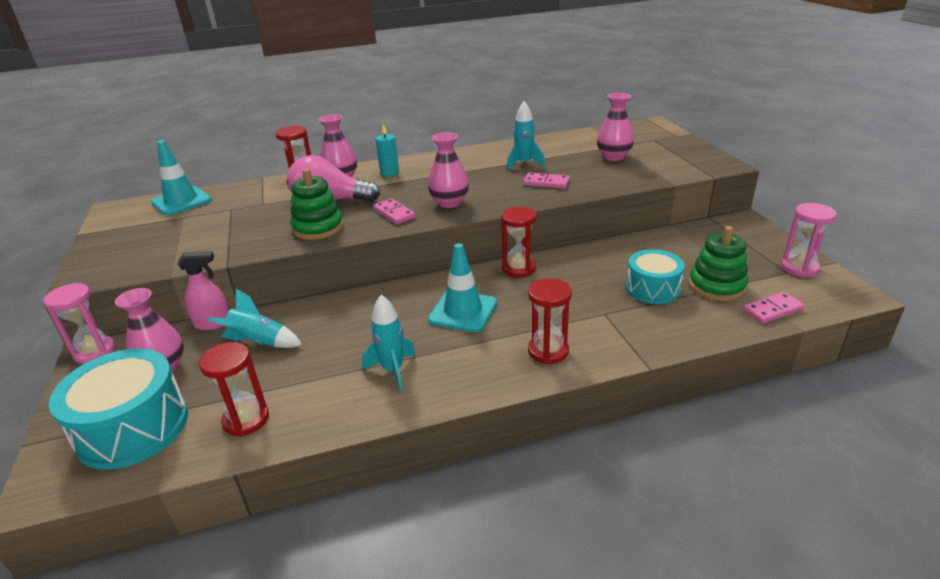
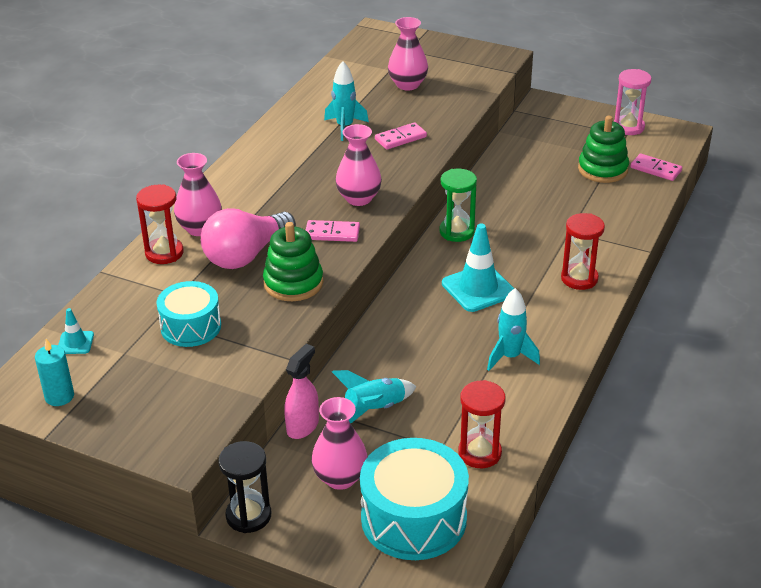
camera: 50 degrees left, 5 degrees up
(95, 352) = (248, 516): pink hourglass -> black hourglass
(181, 201) = (75, 343): turquoise traffic cone -> turquoise traffic cone, size x0.50
(389, 173) = (236, 197): turquoise candle -> turquoise candle (59, 396)
(519, 269) = (457, 232): red hourglass -> green hourglass
(652, 288) = (569, 194): turquoise drum -> turquoise drum (191, 327)
(772, 310) = (656, 169): pink domino -> pink domino turned 75 degrees counterclockwise

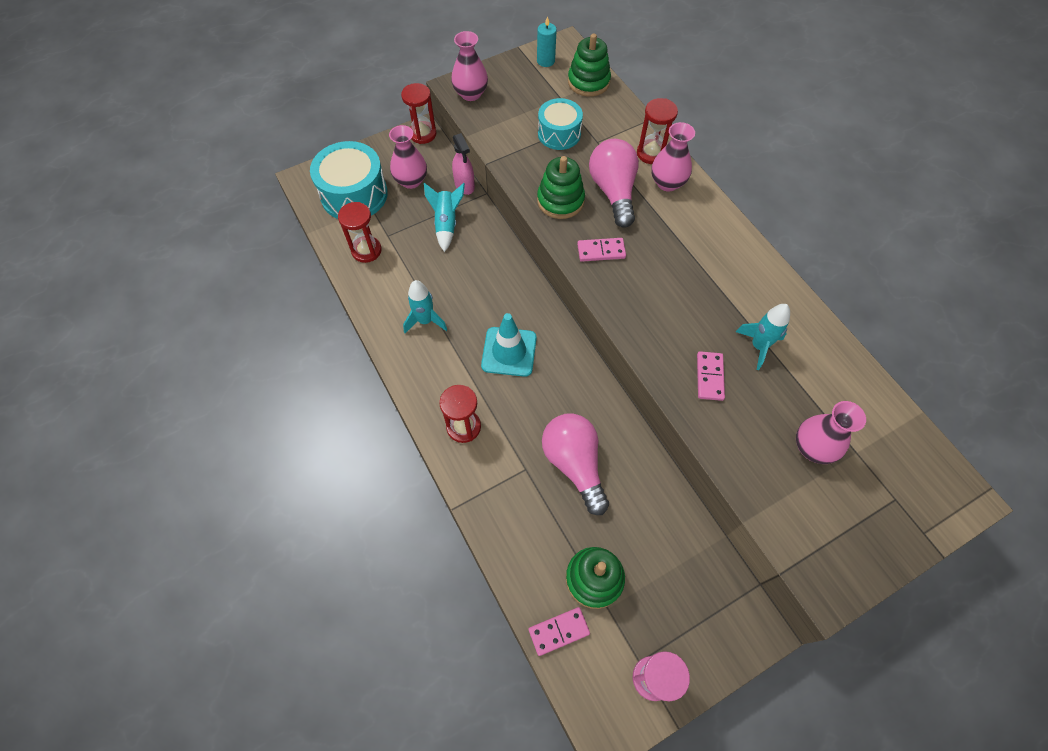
camera: 125 degrees right, 25 degrees up
(75, 343) = (588, 82): turquoise traffic cone -> green stacking toy
(248, 516) = (423, 134): black hourglass -> red hourglass
(332, 233) = (601, 251): pink domino -> pink domino turned 45 degrees clockwise
(359, 198) = (635, 292): pink vase -> pink vase (470, 94)
(457, 232) = (588, 385): green hourglass -> none
(533, 210) = (574, 464): none -> pink light bulb

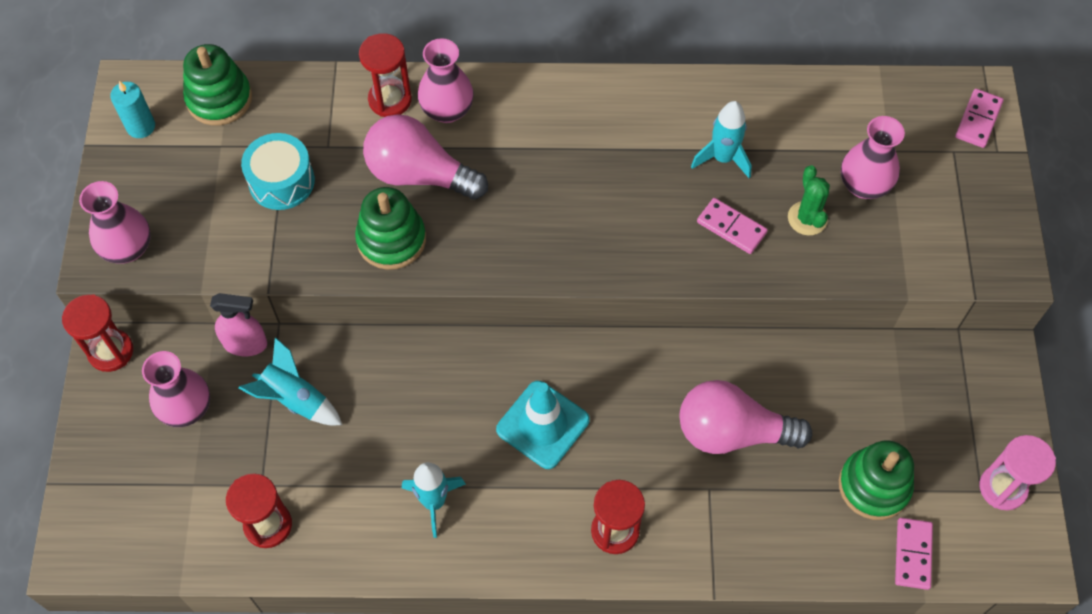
camera: 60 degrees left, 0 degrees up
(354, 194) = (154, 497): turquoise drum -> none
(601, 251) = (497, 238): pink domino -> pink domino (978, 120)
(755, 422) = (807, 218): none -> green cactus

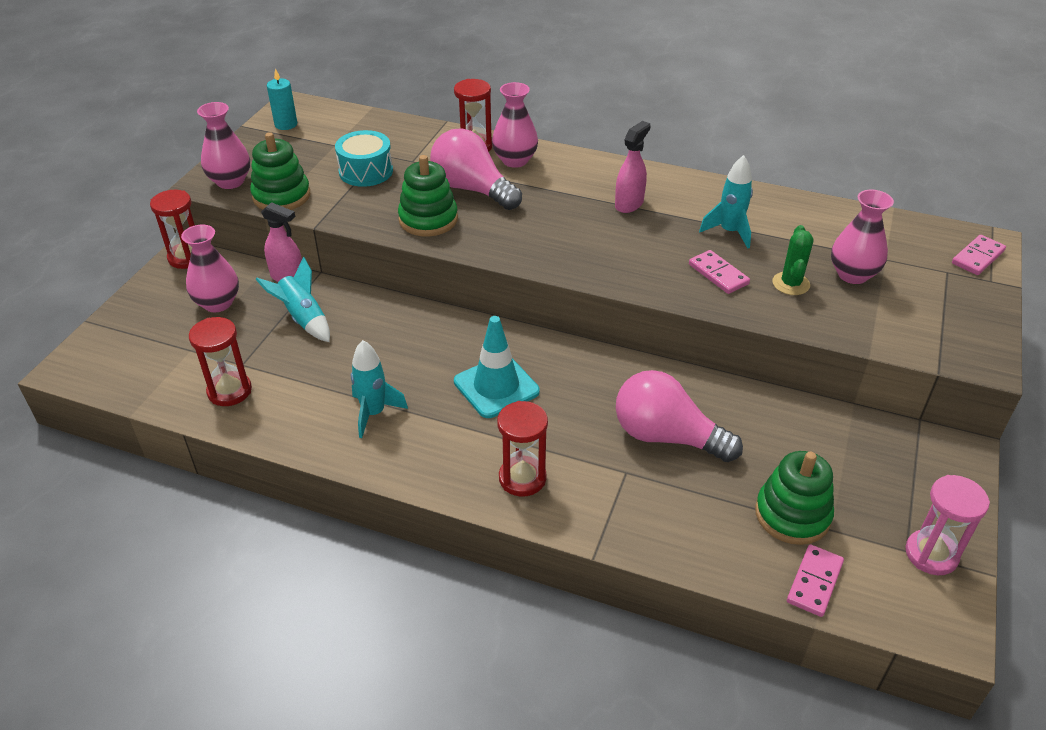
camera: 20 degrees right, 20 degrees down
(219, 99) = (350, 122): green stacking toy -> green stacking toy (281, 196)
(602, 145) = (629, 204): none -> pink spray bottle

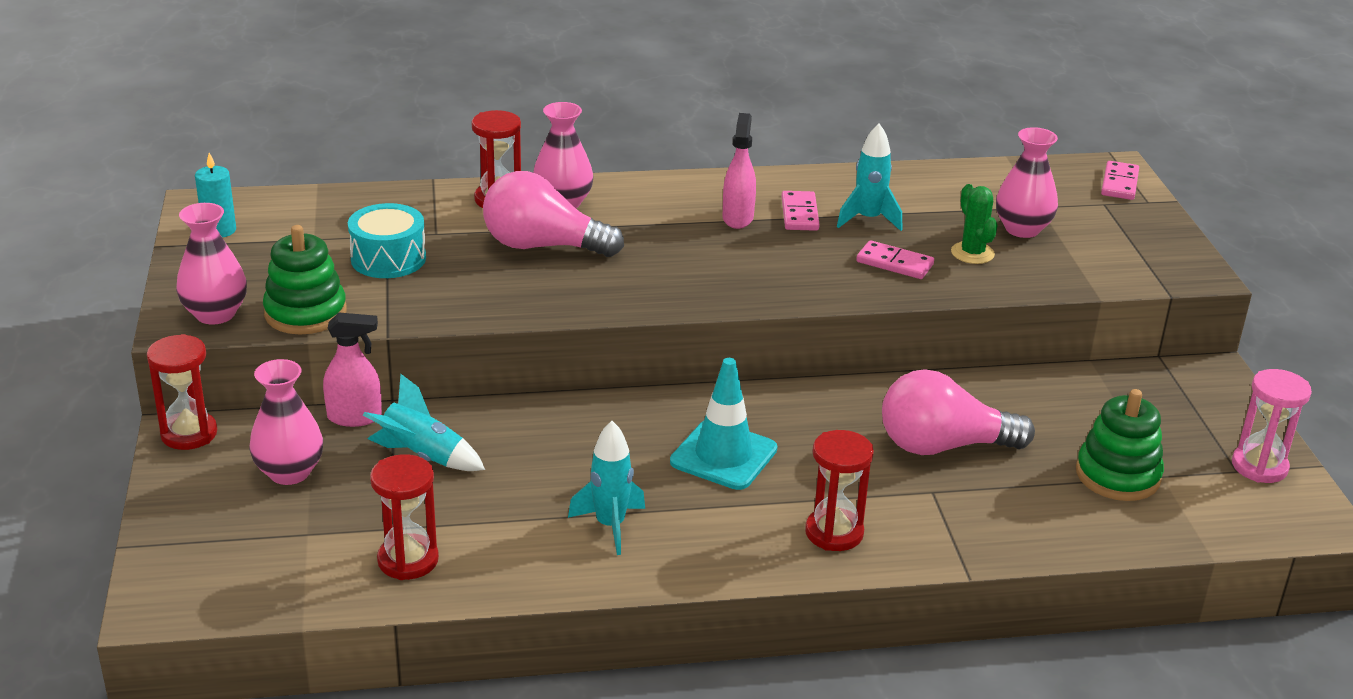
camera: 30 degrees left, 10 degrees down
(428, 219) = (523, 291): green stacking toy -> none
(814, 582) = (1184, 525): pink domino -> pink domino (800, 214)

